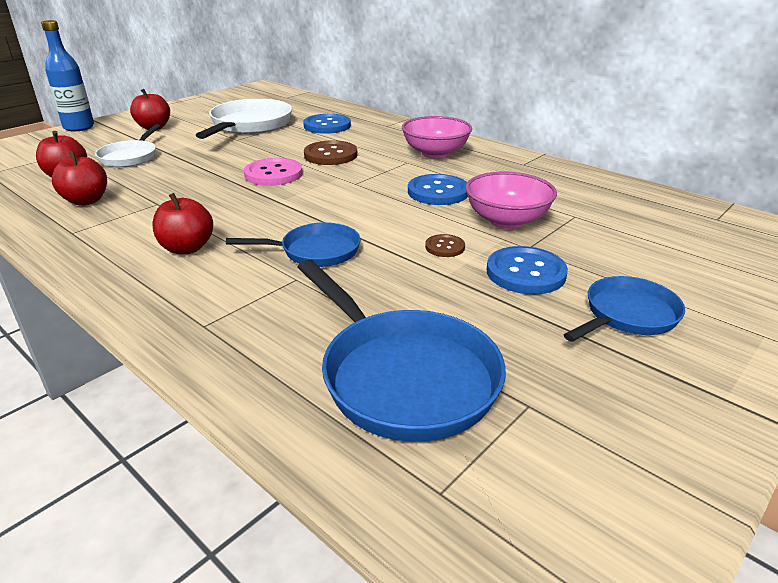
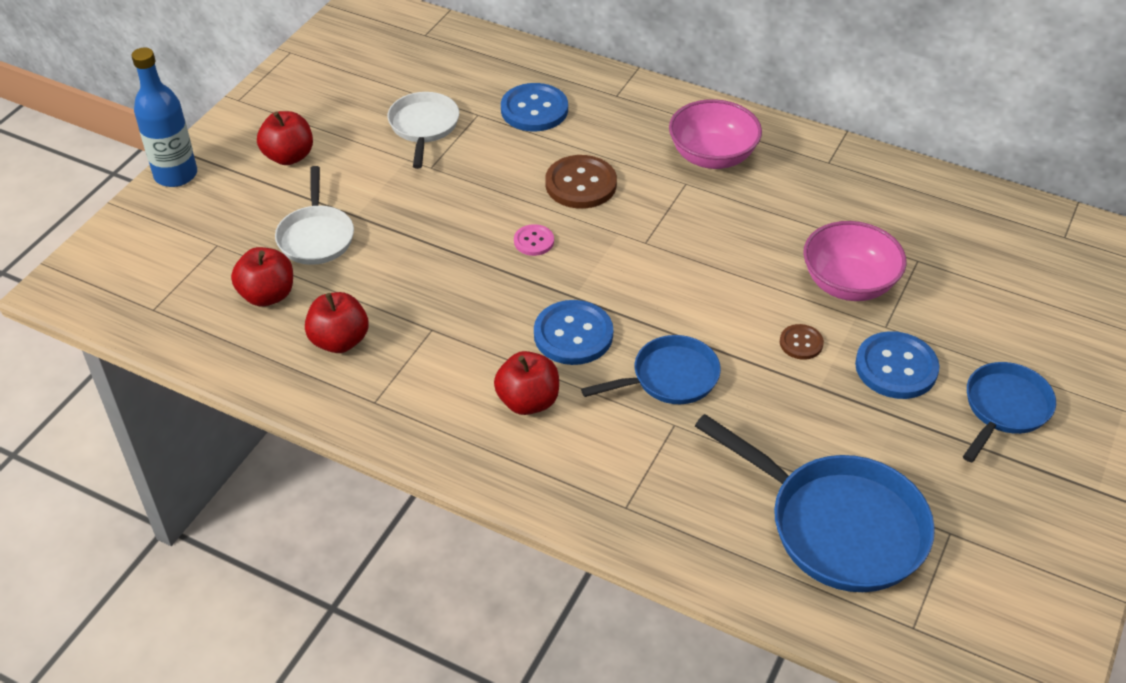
camera: 15 degrees left, 15 degrees up
(249, 125) = (424, 127): white pan -> white pan, size x0.60
(273, 174) = (534, 241): pink button -> pink button, size x0.54
(438, 192) = (751, 242): blue button -> blue button (573, 335)

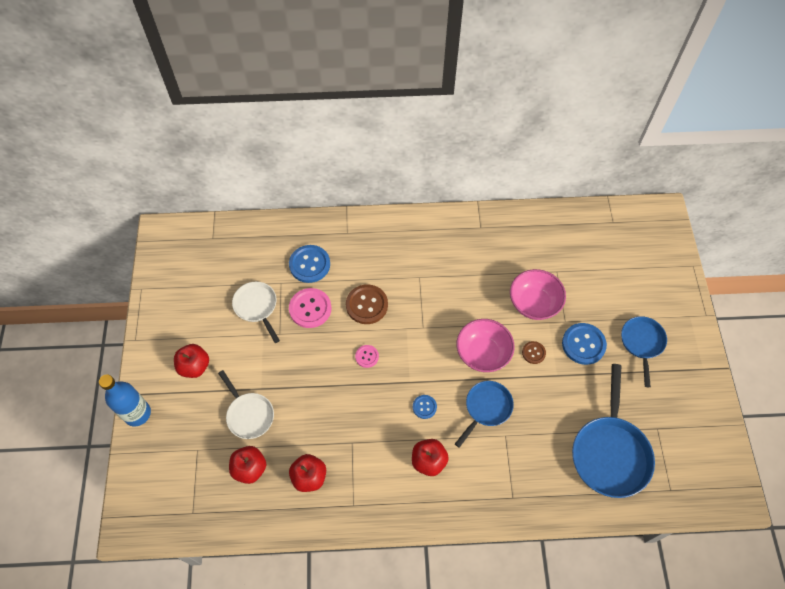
camera: 30 degrees left, 15 degrees up
(495, 157) = (310, 309): none -> pink button
(573, 335) = (424, 407): blue button -> blue button, size x0.54
(712, 156) = (421, 252): pink bowl -> pink bowl (483, 353)
(838, 526) = (610, 453): blue pan -> blue pan turned 90 degrees clockwise

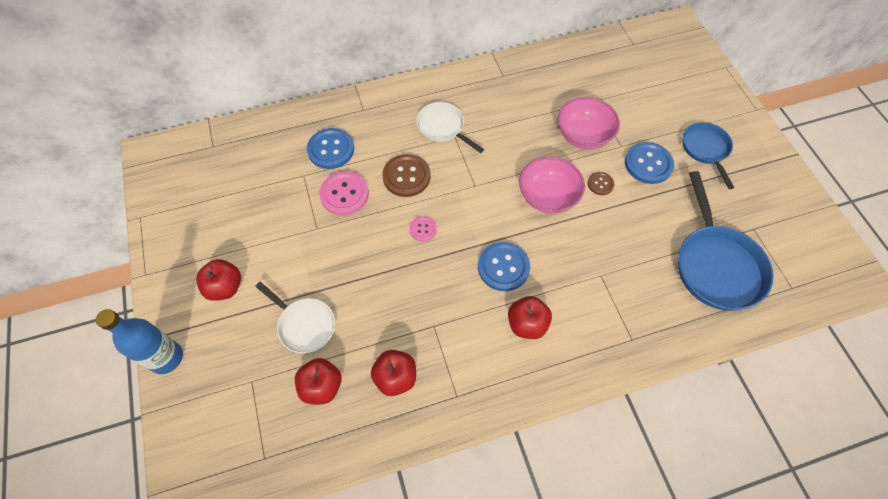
camera: 15 degrees left, 0 degrees up
(257, 307) = (283, 206): white pan -> white pan (443, 127)
(424, 407) = (503, 267): blue button -> blue button, size x1.85
(486, 408) = (571, 252): blue pan -> none

